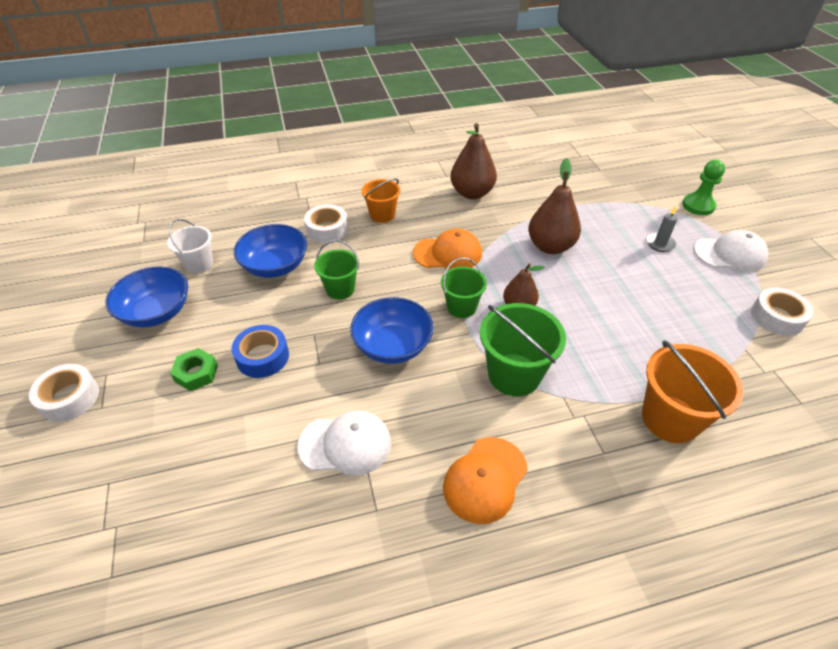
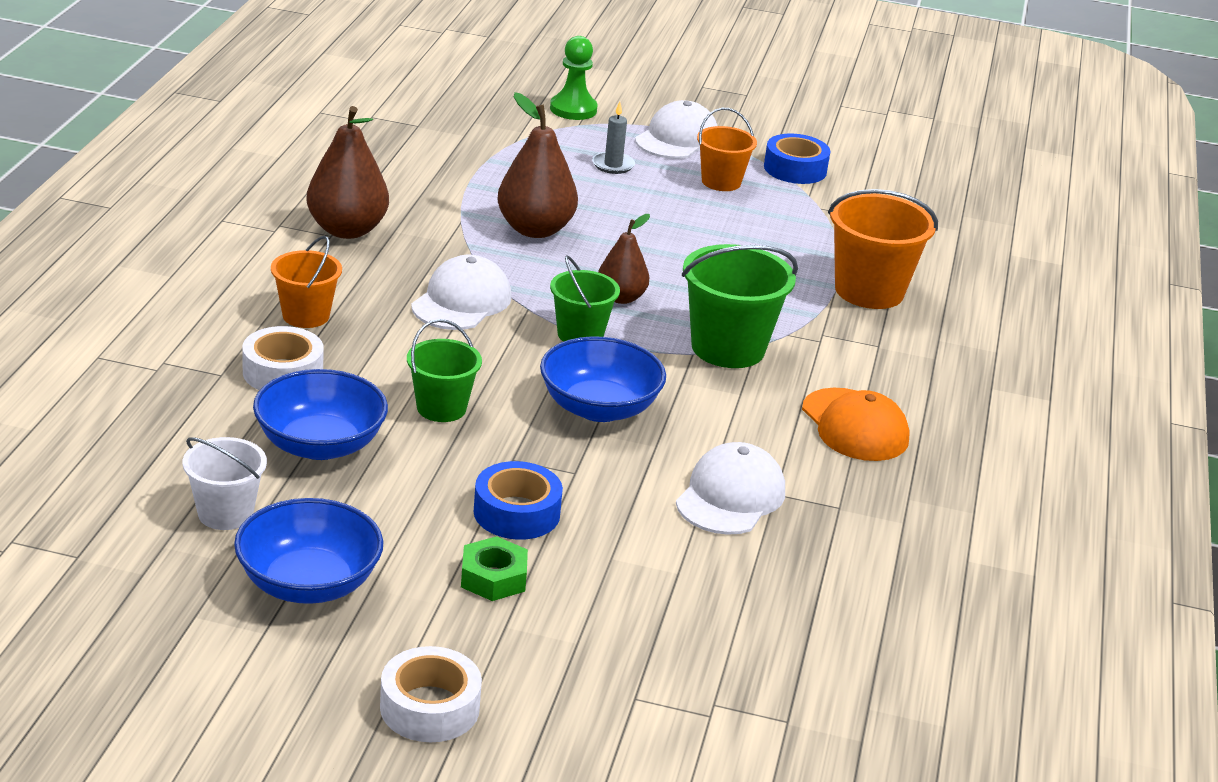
camera: 65 degrees left, 15 degrees down
(448, 253) = (461, 301): orange cap -> white cap
(707, 292) = (721, 182): none -> orange bucket
(777, 317) = (795, 169): white tape -> blue tape

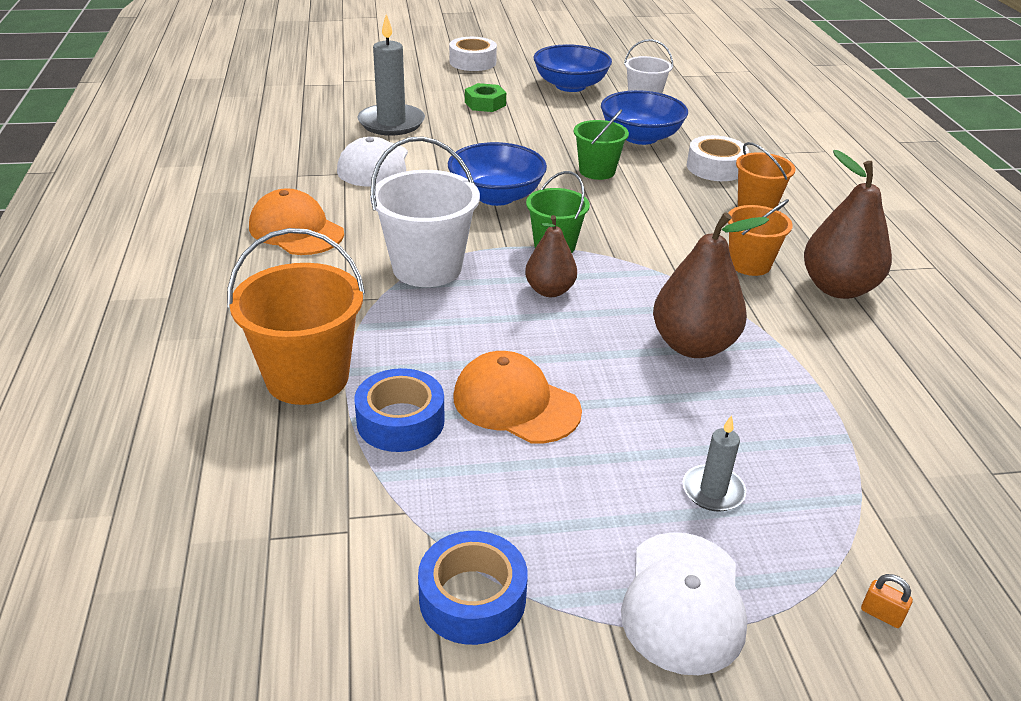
camera: 160 degrees right, 5 degrees up
(461, 301) = (669, 248): white cap -> none
(516, 513) = (498, 130): blue tape -> blue tape (400, 421)
(573, 109) = (881, 614): green pawn -> orange padlock
(671, 573) = (391, 123): none -> grey candle
(711, 235) = (516, 403): none -> orange cap
(721, 182) = (560, 514): orange bucket -> orange bucket (749, 264)
(728, 348) = (427, 268): green bucket -> white bucket

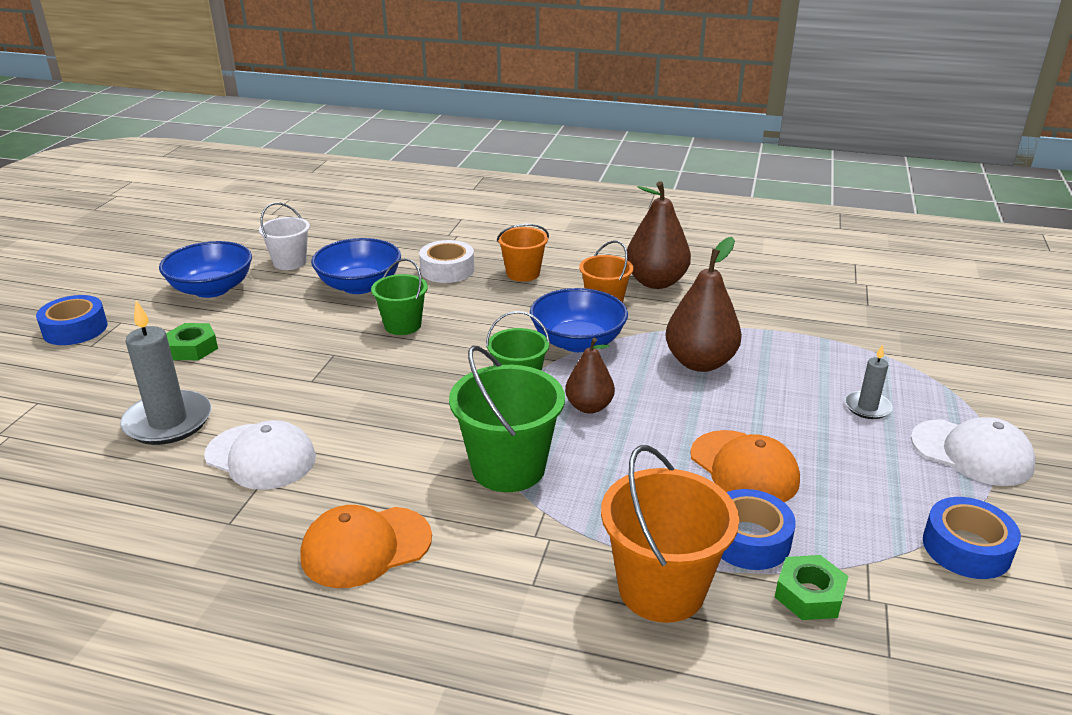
camera: 65 degrees left, 5 degrees down
(336, 472) = (809, 595): none -> green nut
(427, 268) = (508, 468): white bucket -> green bucket
(472, 62) = (75, 329): white tape -> blue tape
(496, 196) = (402, 392): blue bowl -> blue bowl (577, 342)
(516, 403) = (744, 468): orange cap -> orange cap turned 90 degrees counterclockwise
(881, 614) = (983, 384): orange padlock -> none

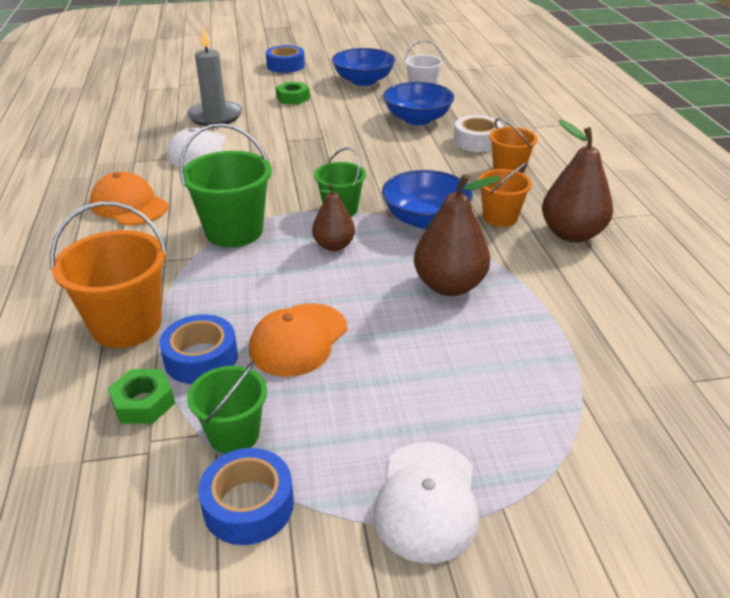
camera: 65 degrees right, 5 degrees up
(402, 325) = (380, 148): green bucket -> green bucket (234, 435)
(867, 407) = (458, 405): grey candle -> none

